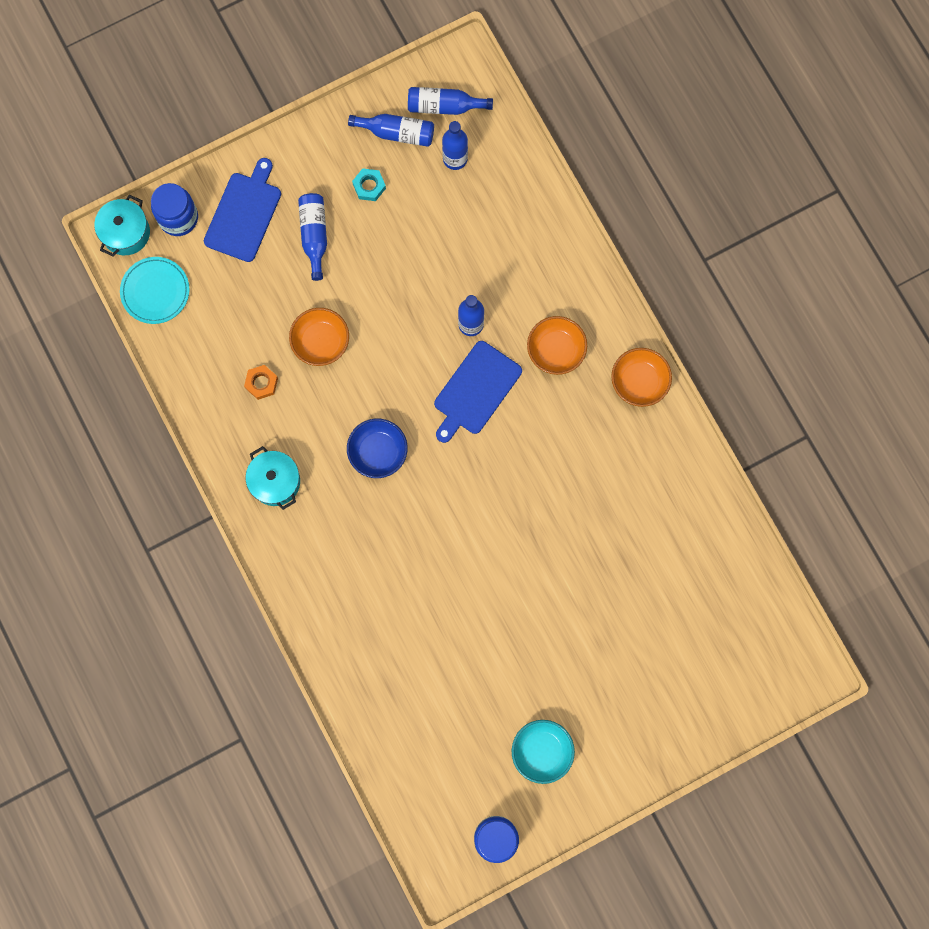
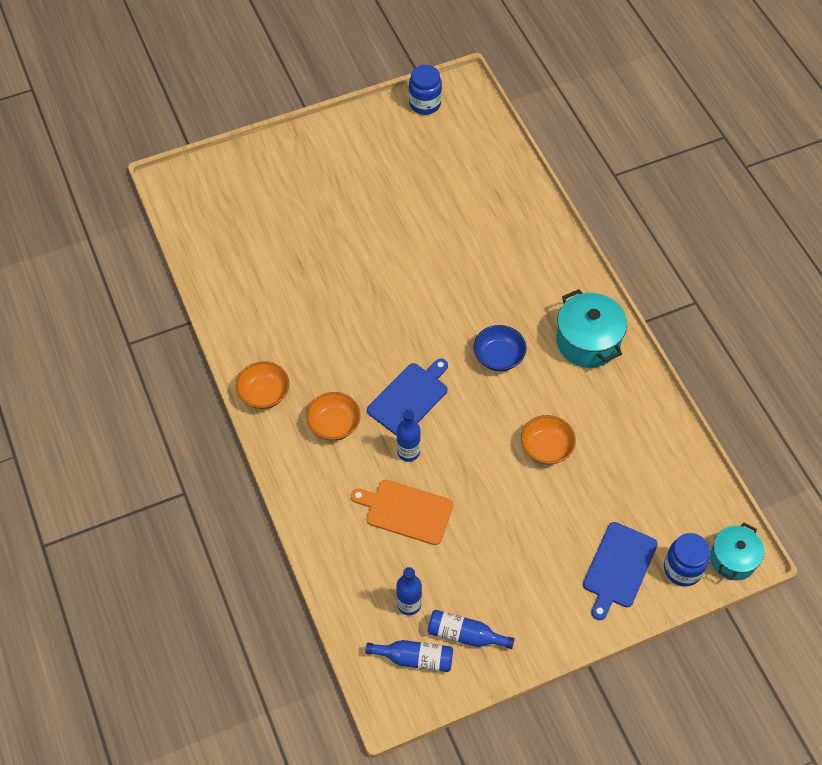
camera: 175 degrees left, 20 degrees down
(155, 291) = (701, 503): turquoise plate -> none
(261, 383) = (600, 418): orange nut -> none
(275, 481) = (588, 341): turquoise pot -> turquoise pot, size x1.50
(314, 235) = (550, 542): blue bottle -> none
(369, 186) = (495, 584): turquoise nut -> none
(467, 256) = (406, 511): none -> orange cutting board
(542, 751) = (384, 150): turquoise bowl -> none

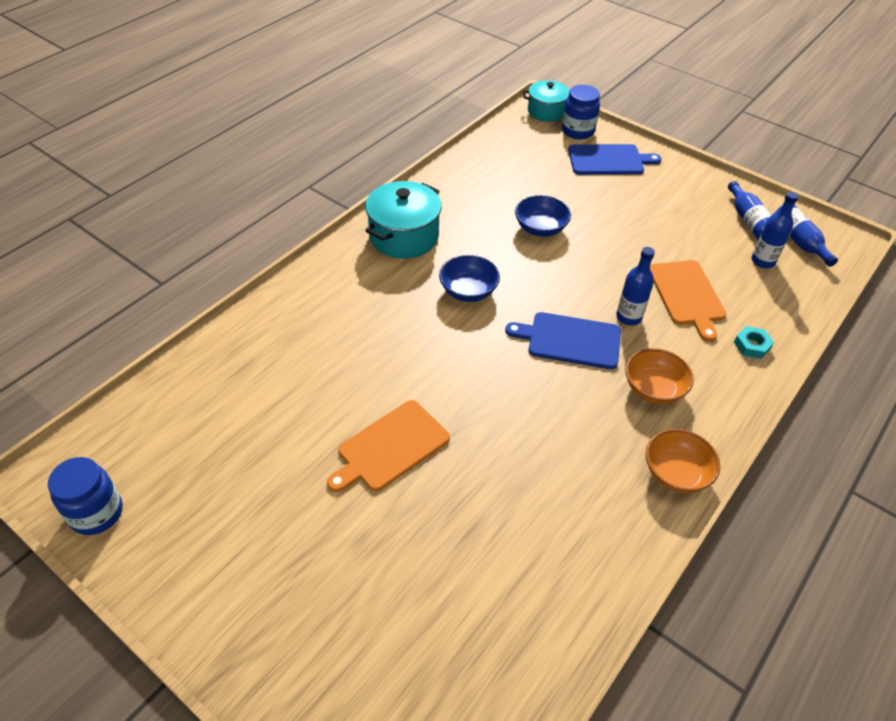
camera: 120 degrees left, 10 degrees down
(329, 521) = (752, 345): none -> turquoise nut
(383, 250) = (390, 447): none -> orange cutting board
(546, 448) = (540, 228): orange bowl -> blue bowl

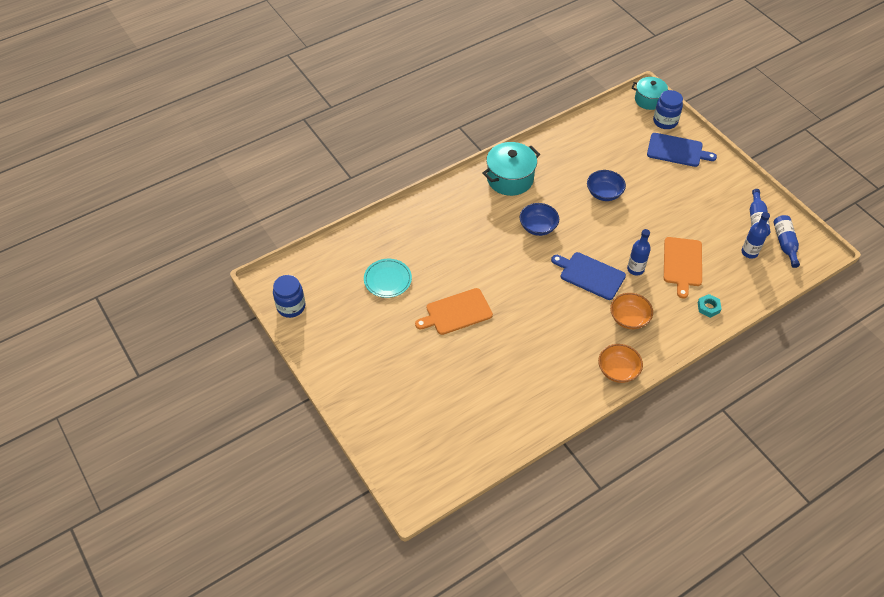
camera: 20 degrees right, 5 degrees up
(260, 423) = (387, 279): none -> turquoise plate

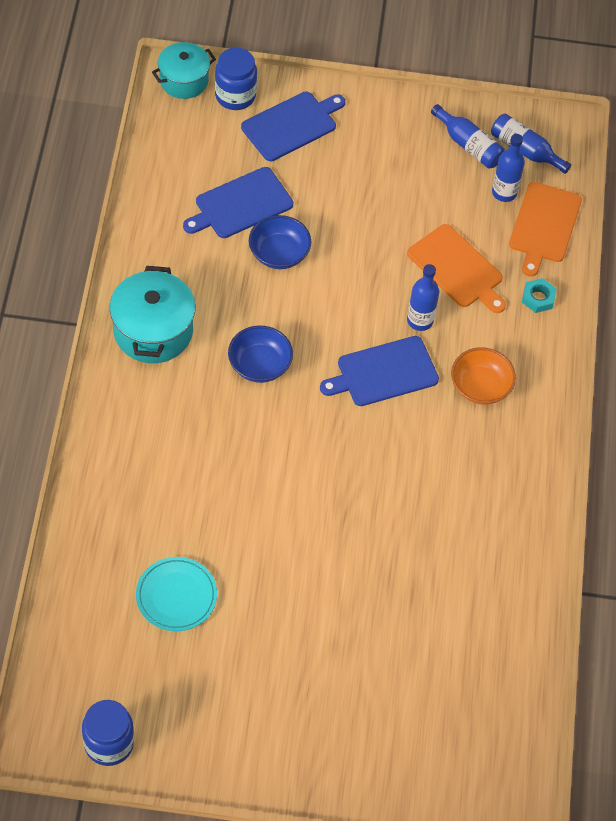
camera: 55 degrees left, 5 degrees up
(456, 312) = (302, 558): orange cutting board -> orange cutting board (544, 225)
(612, 162) = (240, 204): none -> blue cutting board
(618, 370) = (538, 458): orange bowl -> none

